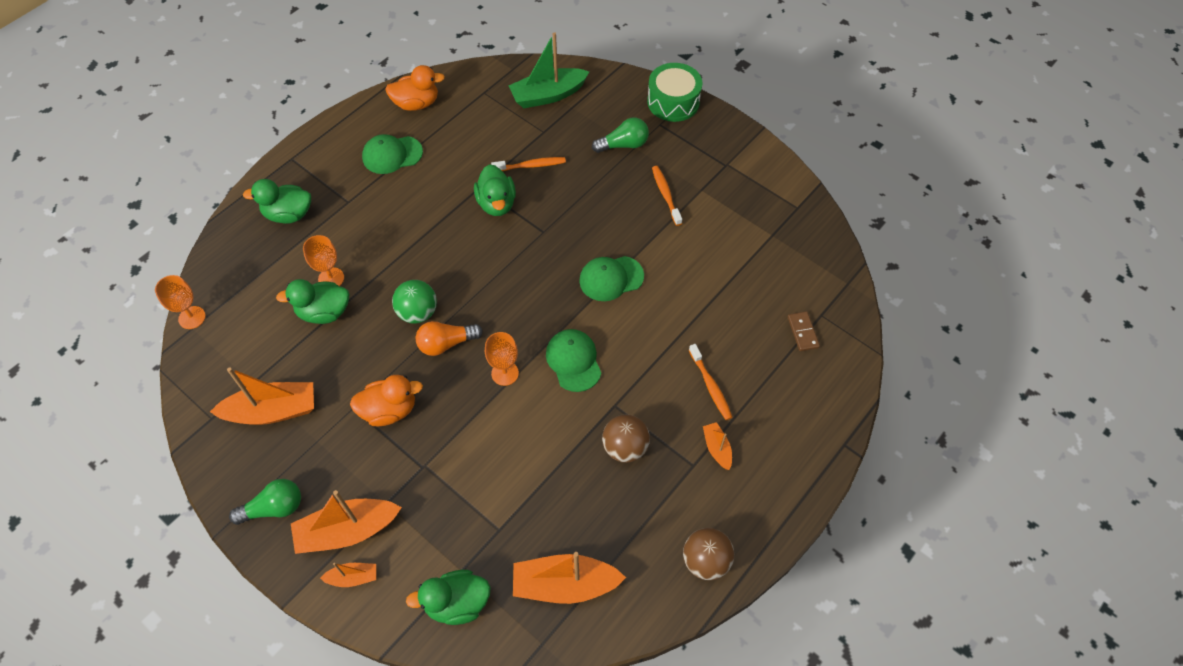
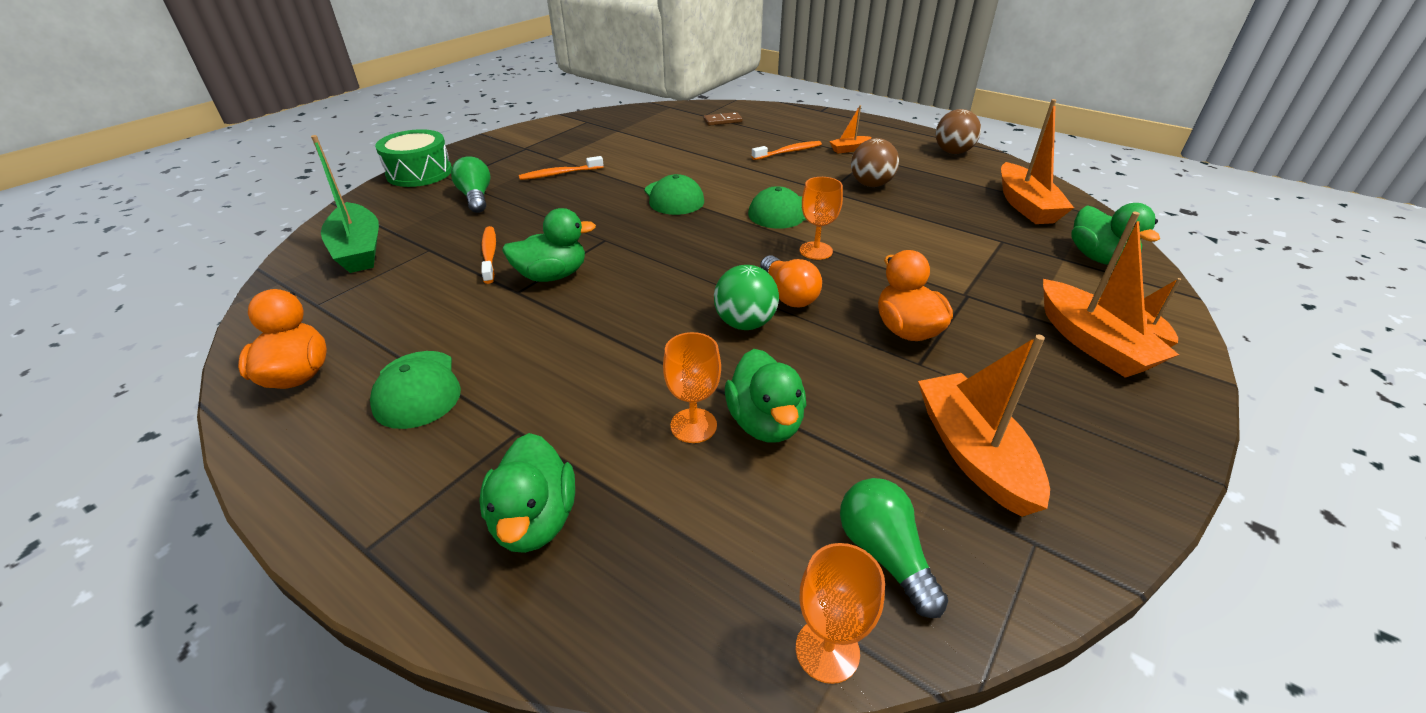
camera: 95 degrees left, 20 degrees down
(274, 508) = (1121, 419): green light bulb -> green light bulb (884, 554)

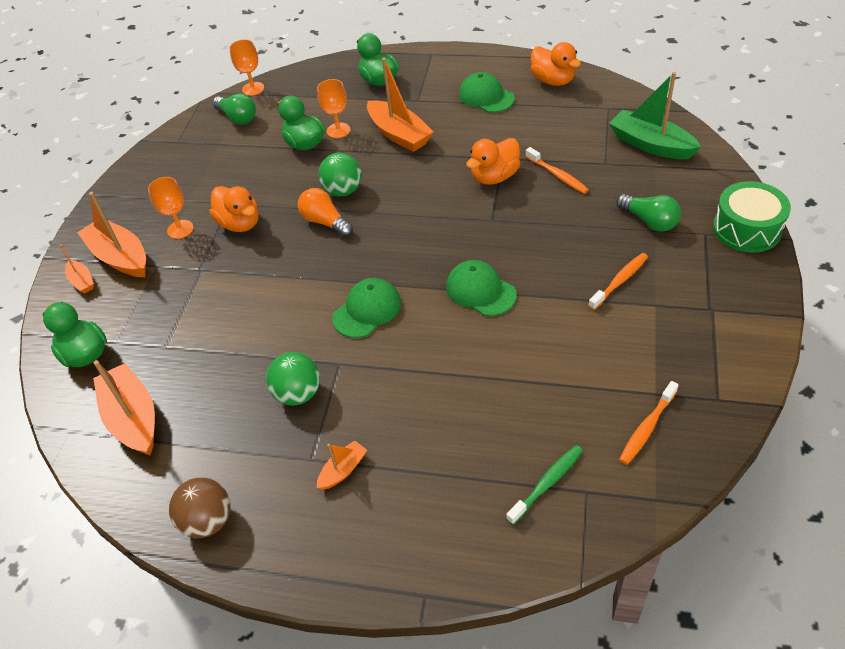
camera: 160 degrees right, 10 degrees up
(552, 275) = (494, 177): green duck -> orange duck
(722, 121) = (547, 483): brown domino -> green toothbrush
(788, 152) = (414, 429): orange toothbrush -> orange toothbrush (647, 428)
(816, 251) = (321, 272): orange goblet -> orange goblet (180, 229)
(871, 184) = (298, 393): brown ball -> green ball
(973, 453) = (200, 166): orange boat -> orange boat (399, 134)

